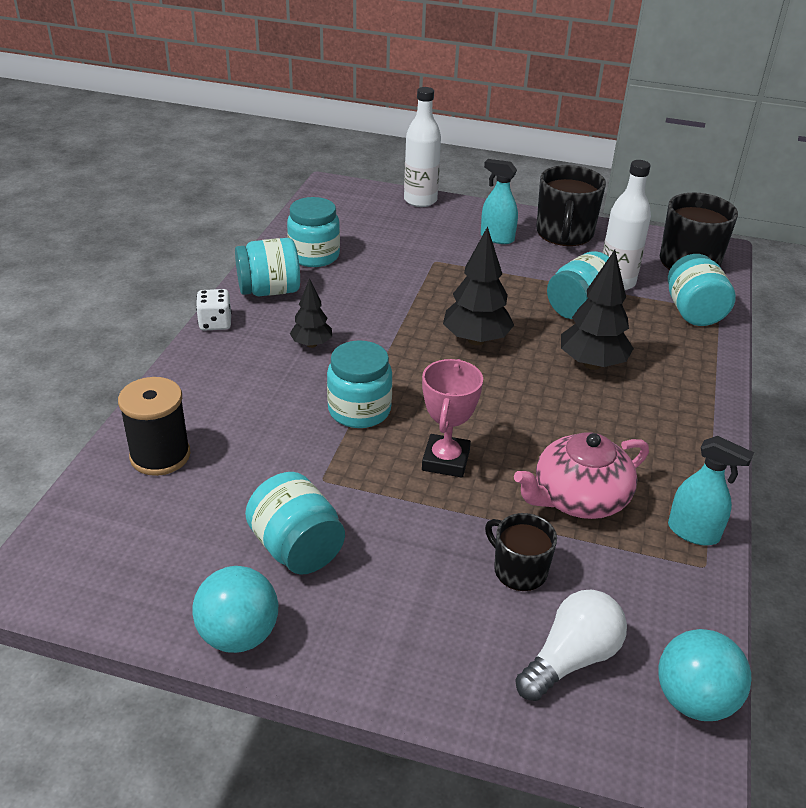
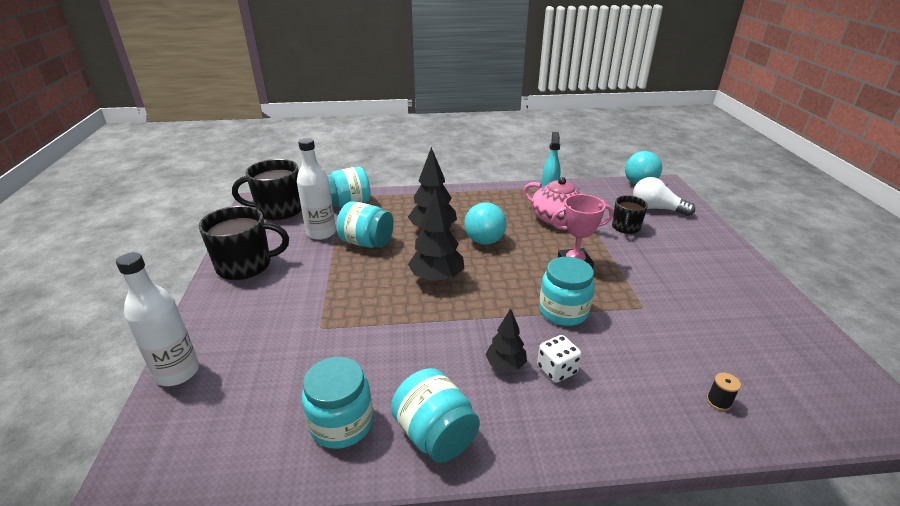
camera: 110 degrees left, 5 degrees down
(160, 456) = (718, 401): black spool -> black spool, size x0.43
(215, 323) = (524, 456): white dice -> white dice (556, 370)
(238, 635) = (778, 299): turquoise ball -> turquoise ball (484, 241)
(297, 548) = (703, 299): turquoise jar -> none
(497, 238) = (262, 299): turquoise spray bottle -> none

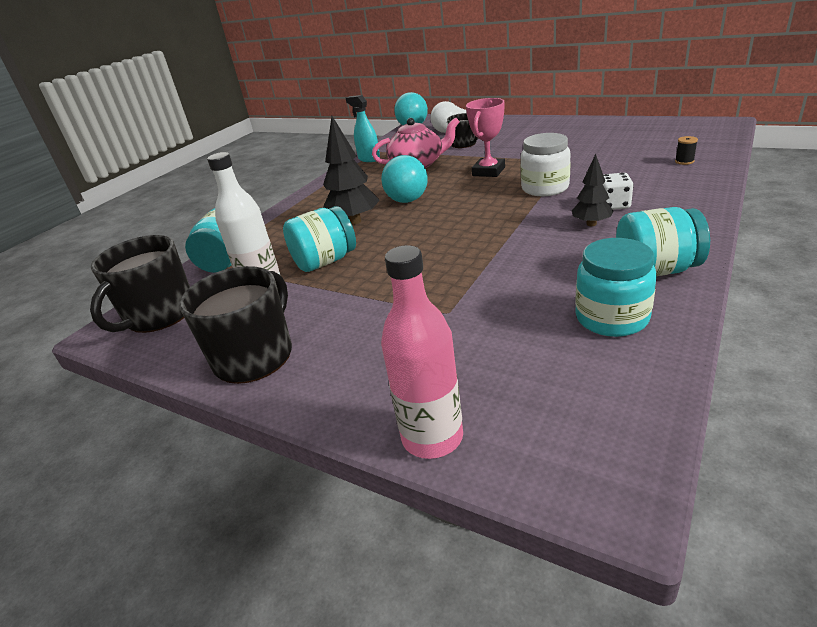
camera: 50 degrees left, 0 degrees up
(177, 372) = (432, 437): white bottle -> pink bottle
(437, 278) = (438, 233): black tree -> none
(563, 311) = (545, 188): turquoise jar -> white jar

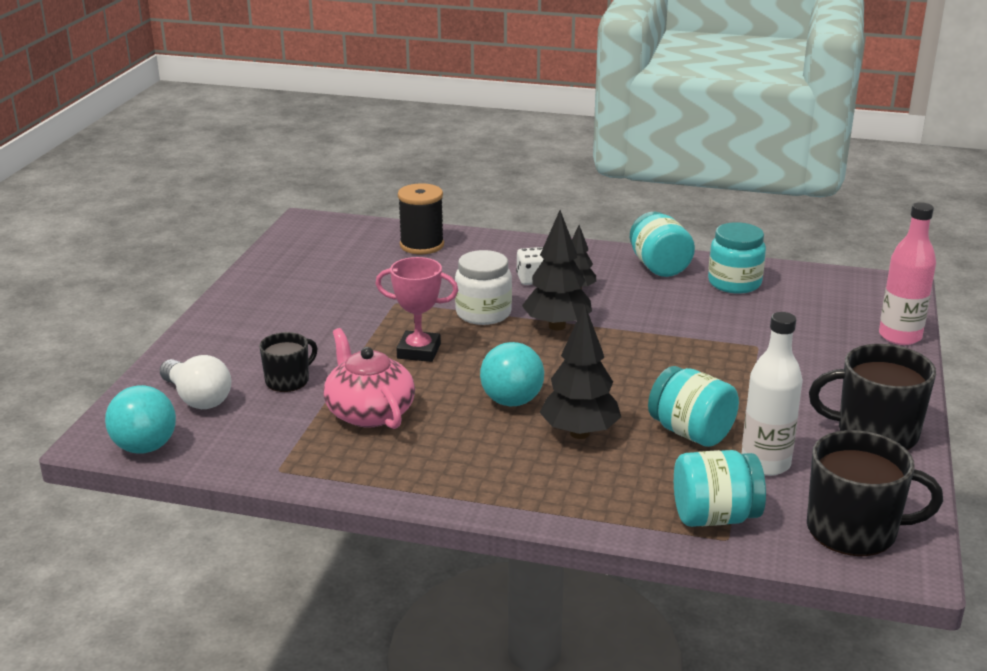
camera: 110 degrees left, 5 degrees down
(369, 159) = (320, 469): turquoise spray bottle -> none
(516, 215) = (556, 326): none -> black tree
(684, 161) = (422, 245): black spool -> black spool, size x2.32

